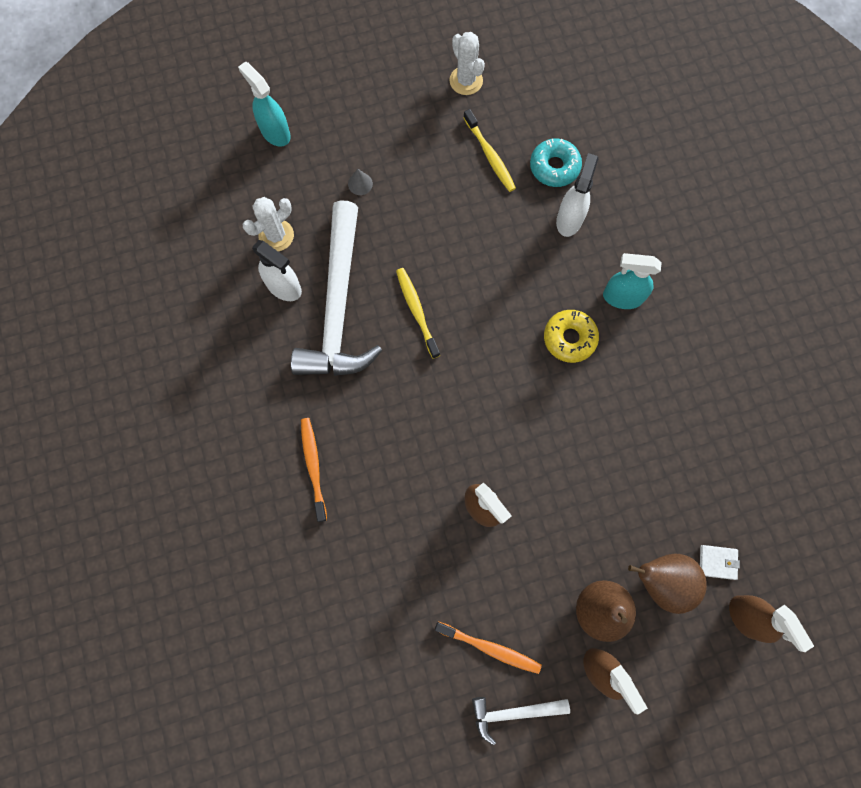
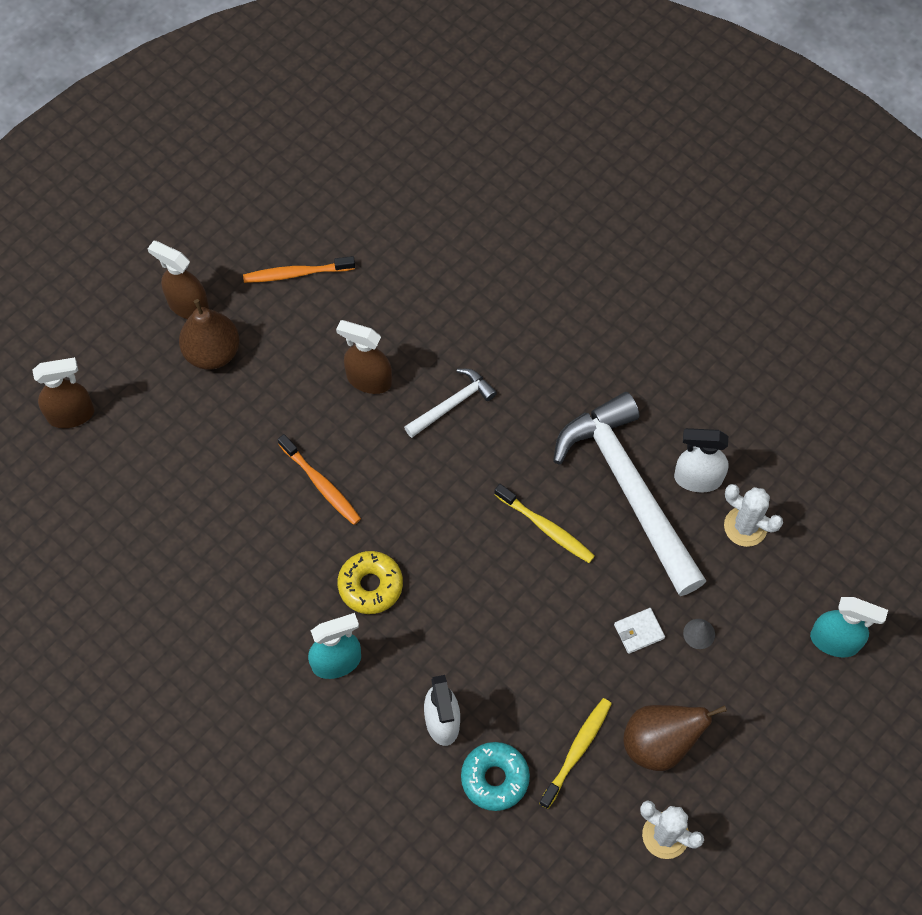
camera: 150 degrees right, 10 degrees down
(276, 235) = (745, 526): white cactus -> white cactus turned 75 degrees counterclockwise
(313, 466) = (549, 332): orange toothbrush -> orange toothbrush (321, 484)
(490, 156) = (577, 751): yellow toothbrush -> yellow toothbrush turned 90 degrees clockwise
(513, 712) = (249, 238): white hammer -> white hammer (453, 404)
(661, 581) = (165, 405): brown pear -> brown pear (659, 743)
(717, 562) = (118, 448): white wallet -> white wallet (639, 631)
(746, 617) = (71, 414): brown spray bottle -> brown spray bottle turned 135 degrees clockwise

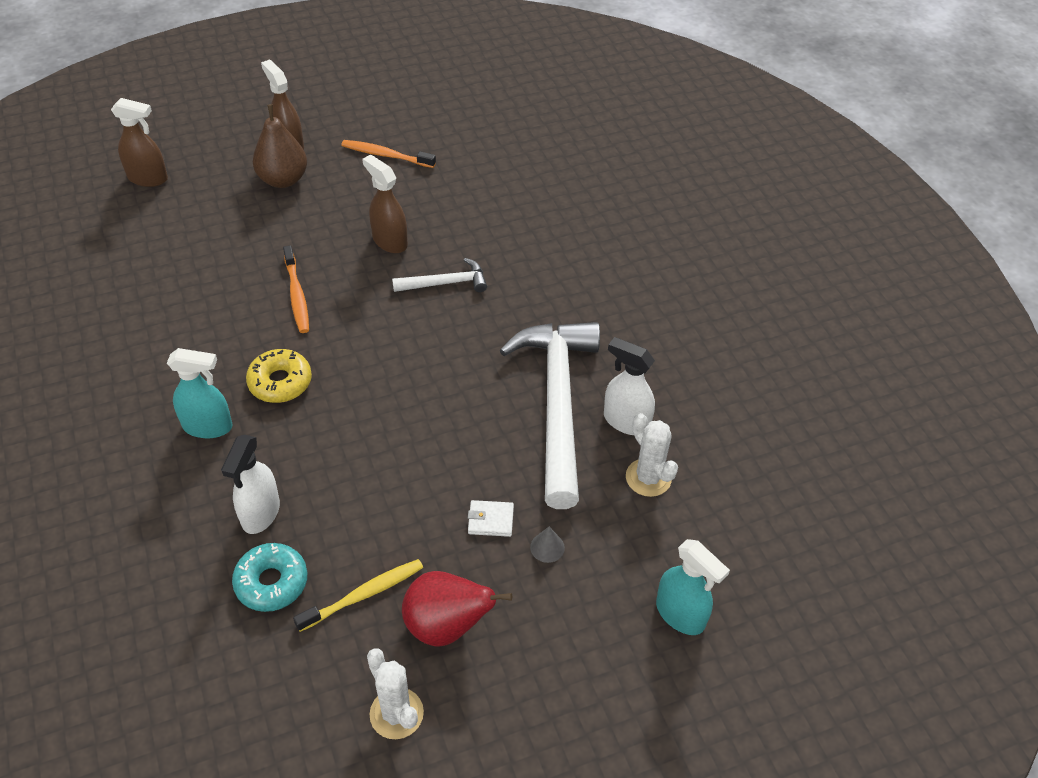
camera: 25 degrees right, 15 degrees down
(546, 528) = (462, 402): yellow toothbrush -> none
(659, 743) = (446, 626): brown pear -> red pear

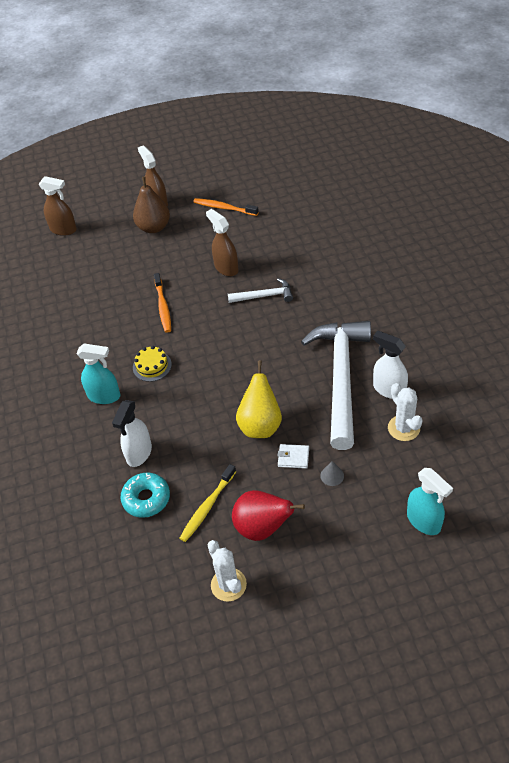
camera: 10 degrees right, 0 degrees up
(280, 382) = (152, 366): yellow donut -> yellow cake
(364, 595) = (207, 507): yellow toothbrush -> yellow toothbrush turned 150 degrees clockwise
(442, 472) = (260, 425): none -> yellow pear

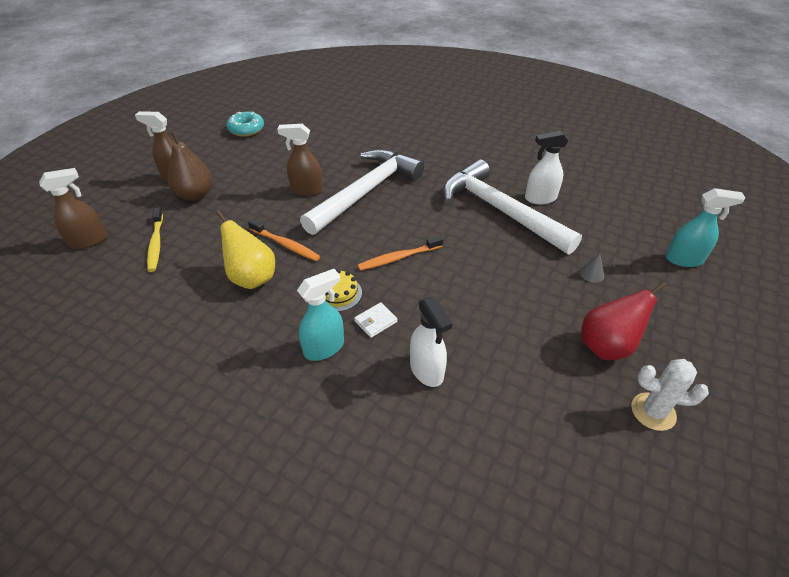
camera: 50 degrees left, 5 degrees down
(146, 499) = (488, 402): turquoise donut -> turquoise donut (246, 129)
(207, 507) = (546, 366): yellow toothbrush -> yellow toothbrush (156, 244)
(224, 208) = (247, 154): orange toothbrush -> orange toothbrush (398, 258)
(260, 425) = (493, 276): yellow pear -> yellow pear (252, 278)
(264, 296) = (366, 192): white hammer -> white hammer, size x2.16
(293, 457) = (549, 281): white wallet -> white wallet (375, 321)
(403, 428) = (584, 214): white cactus -> none

